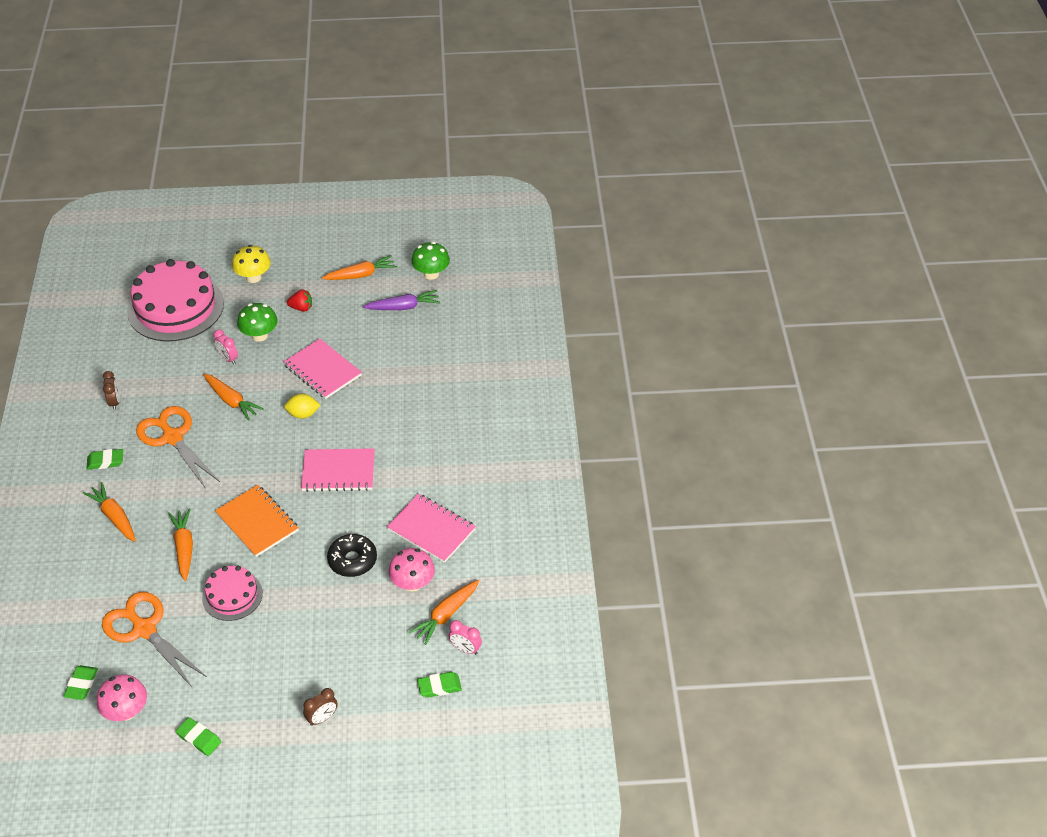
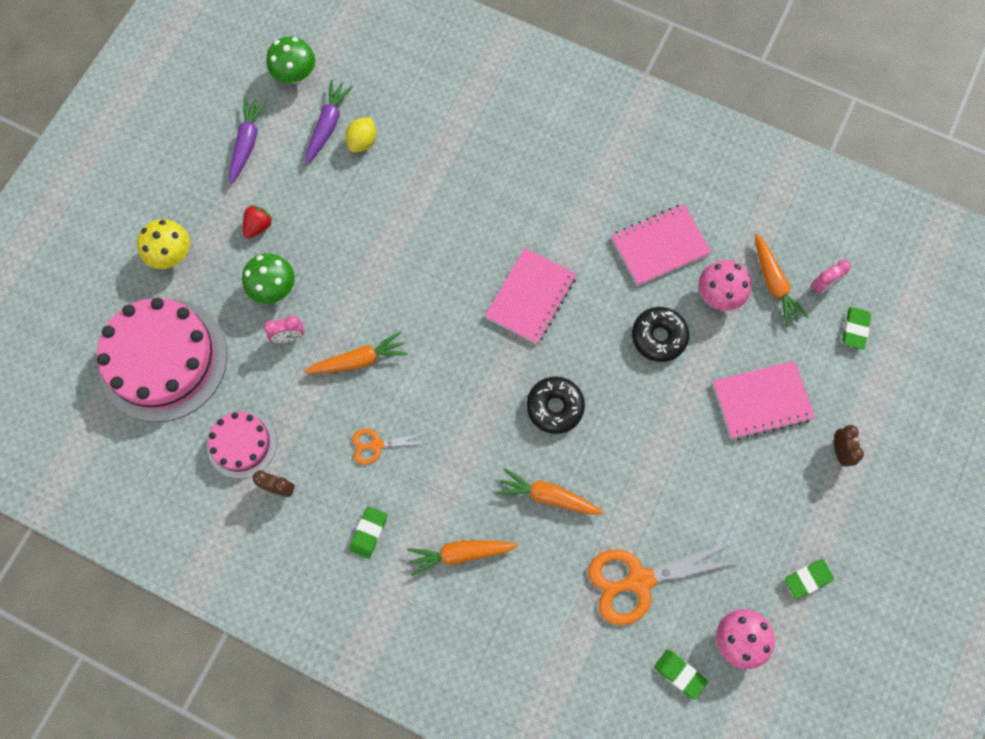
camera: 60 degrees left, 25 degrees up
(173, 437) = (376, 445): orange scissors -> orange scissors, size x0.52
(232, 595) = (641, 473): pink cake -> pink cake (242, 444)
(257, 522) = (555, 407): orange notebook -> black donut
(303, 414) = (426, 296): yellow lemon -> yellow lemon (362, 142)
(322, 370) = (372, 248): pink notebook -> pink notebook (762, 401)
(361, 275) = (247, 143): orange carrot -> purple carrot

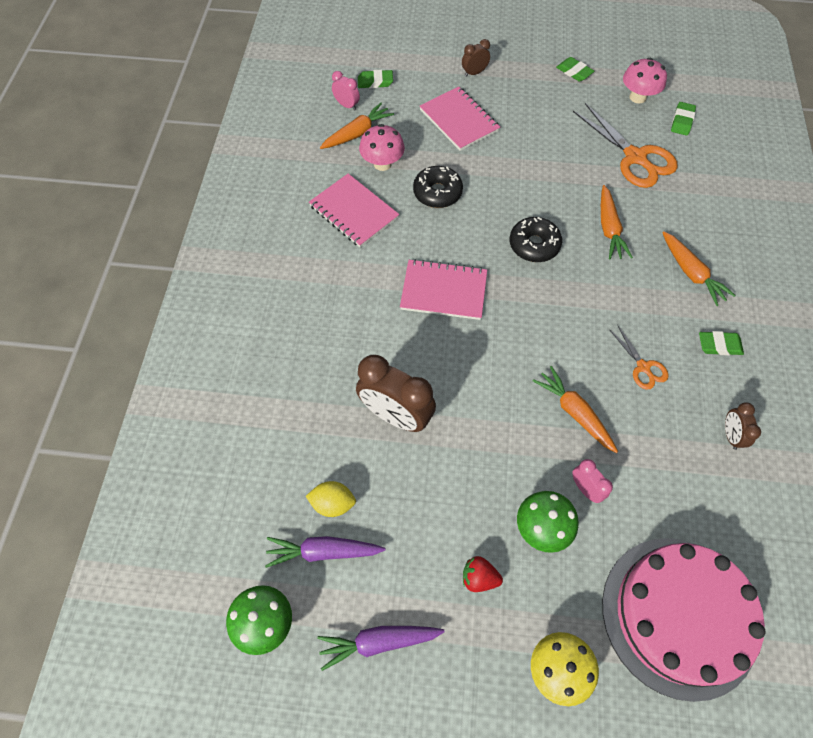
camera: 110 degrees left, 10 degrees down
(242, 444) = (713, 488): pink cake -> none
(418, 212) = (396, 416): none -> brown clock

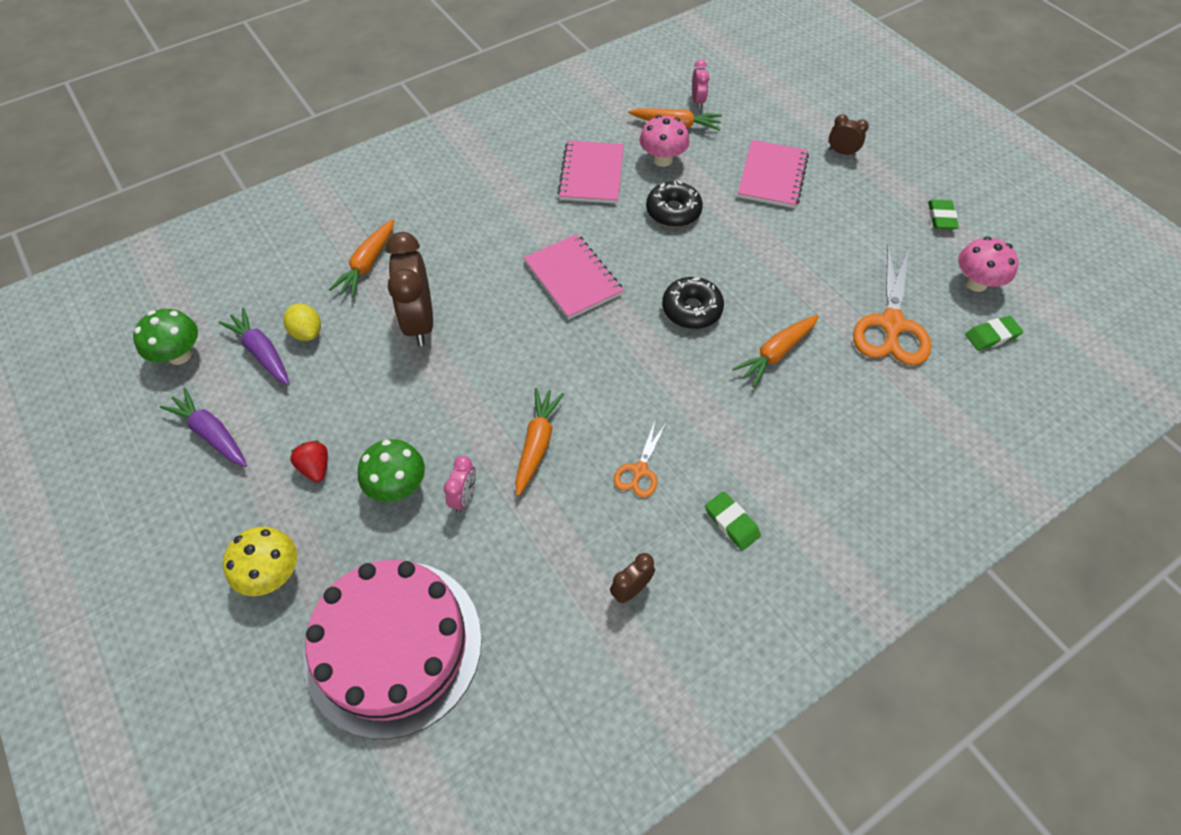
camera: 50 degrees right, 5 degrees down
(375, 82) = (746, 100): green eraser -> none
(691, 273) = (797, 451): orange carrot -> orange carrot (367, 264)

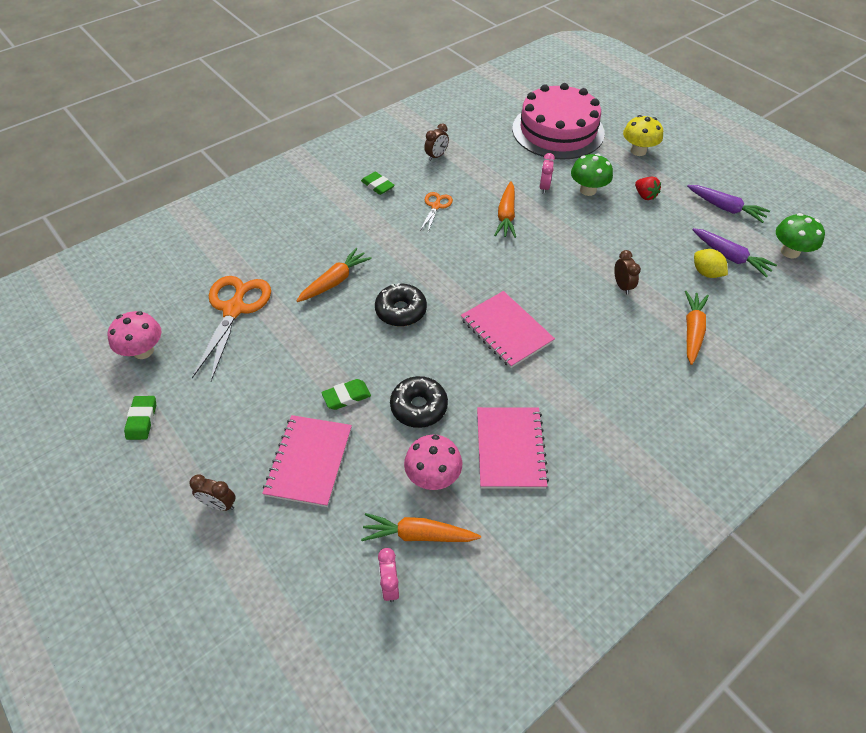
camera: 175 degrees right, 5 degrees down
(419, 322) = (622, 286): brown clock -> brown clock, size x0.49
(992, 336) = (154, 306): green eraser -> green eraser (346, 396)

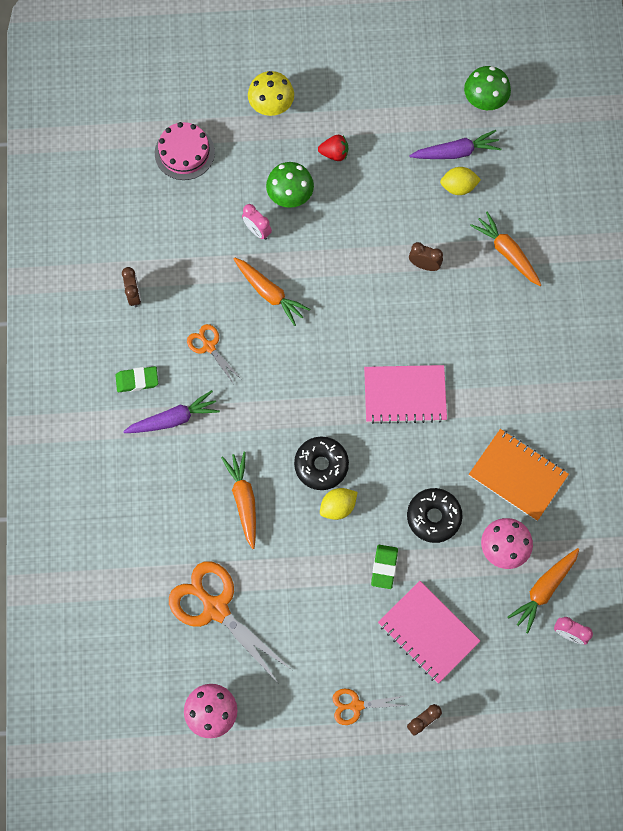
camera: 55 degrees left, 20 degrees up
(142, 420) = (294, 746): green eraser -> none
(205, 444) = (356, 705): none -> orange scissors
(375, 338) = (338, 507): none -> yellow lemon
(510, 449) = (518, 475): pink notebook -> orange notebook
(558, 131) = (184, 152): pink cake -> pink cake, size x0.53
(725, 208) = (400, 102): purple carrot -> purple carrot (174, 419)

